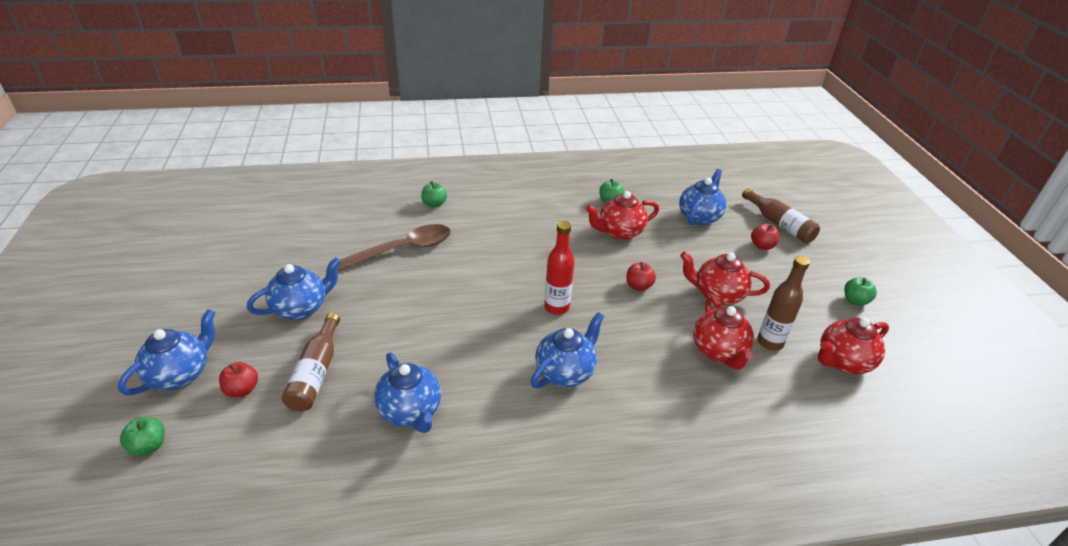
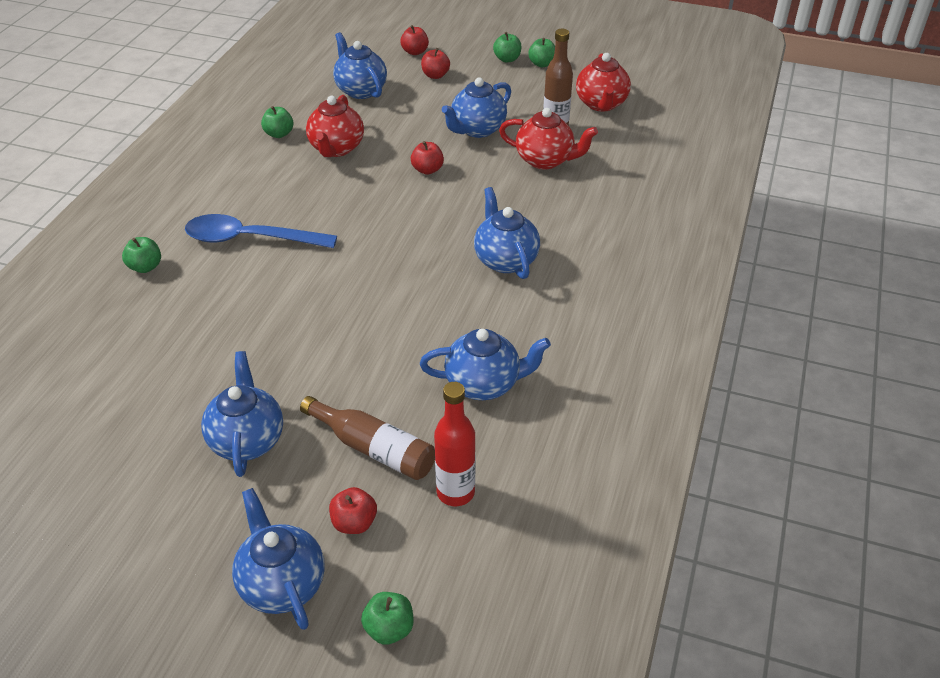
camera: 60 degrees left, 5 degrees up
(403, 249) = (213, 319): brown spoon -> none
(490, 233) = (250, 239): none -> blue spoon
(556, 307) = (414, 233): red bottle -> red bottle (455, 492)
(717, 295) = (477, 129): red teapot -> blue teapot
(779, 224) = (415, 52): brown bottle -> red apple
(834, 277) = (507, 59): none -> green apple

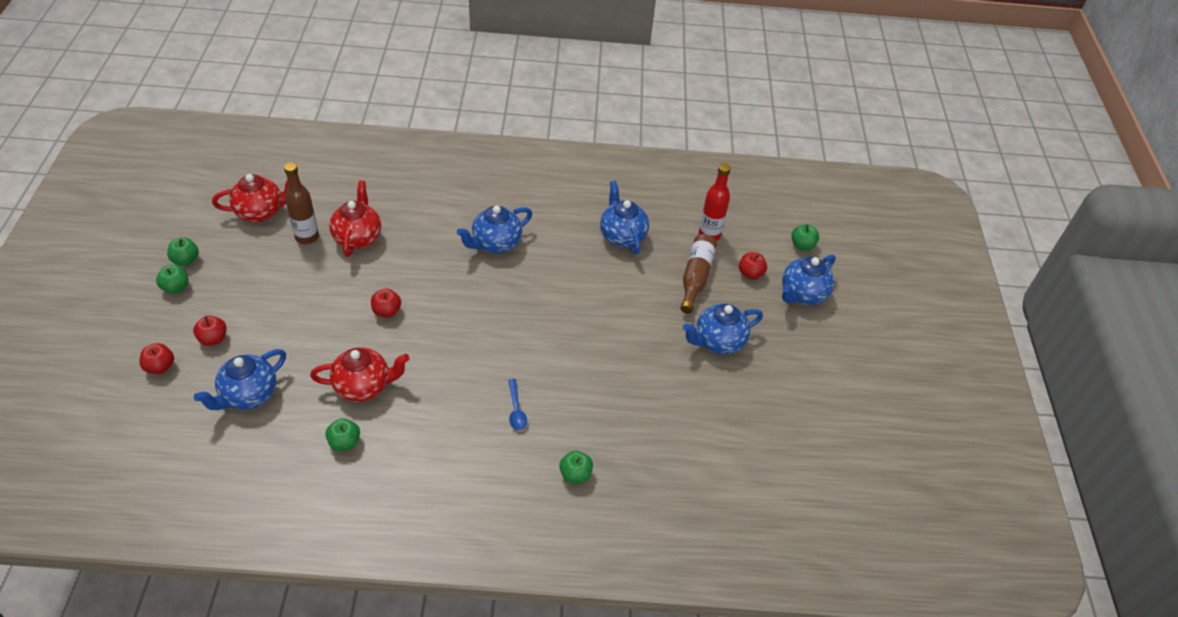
camera: 110 degrees left, 5 degrees up
(250, 239) = (516, 410): blue spoon -> blue spoon, size x0.47
(477, 129) = (315, 289): blue teapot -> none

